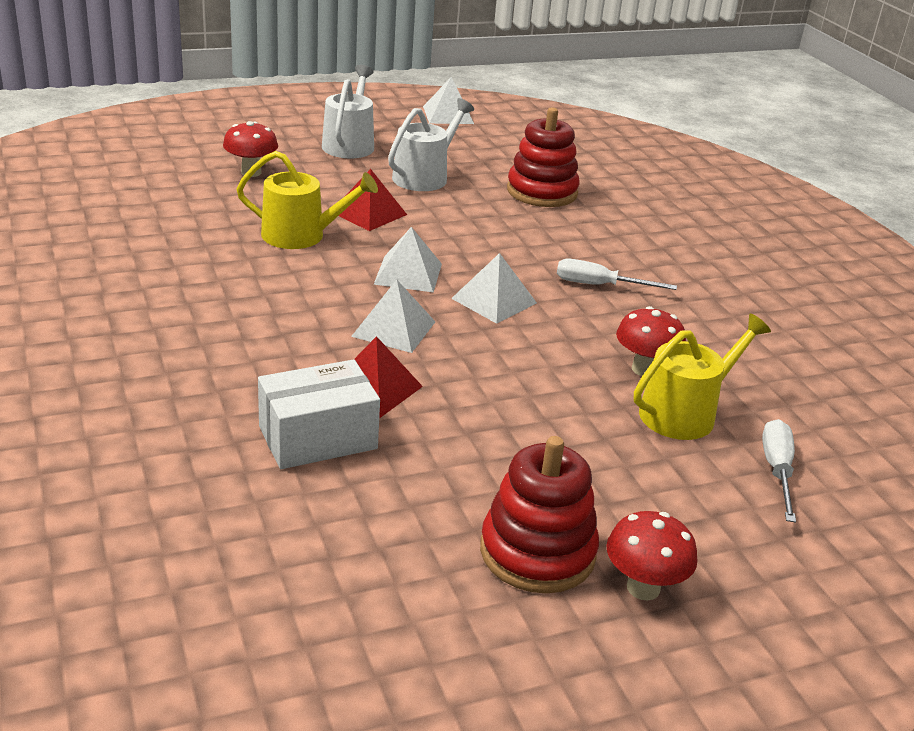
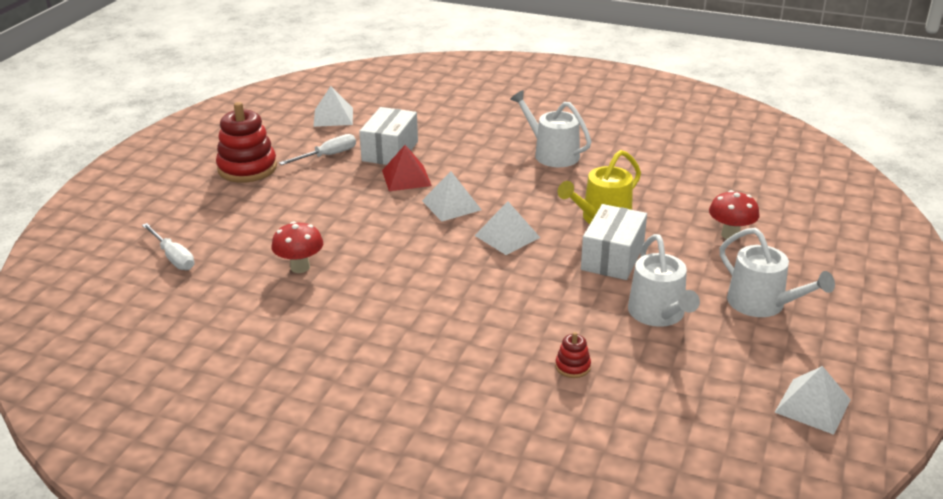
camera: 135 degrees right, 0 degrees up
(178, 306) = (552, 154): none -> white watering can
(368, 213) = (612, 258): red pyramid -> white box
(494, 300) = (437, 252): white pyramid -> white pyramid (333, 117)
(542, 192) = (572, 366): red stacking toy -> red stacking toy, size x0.45
(599, 285) = (401, 306): white screwdriver -> white screwdriver (328, 156)
(643, 588) = (192, 181): red mushroom -> none
(684, 413) = (250, 257): yellow watering can -> none

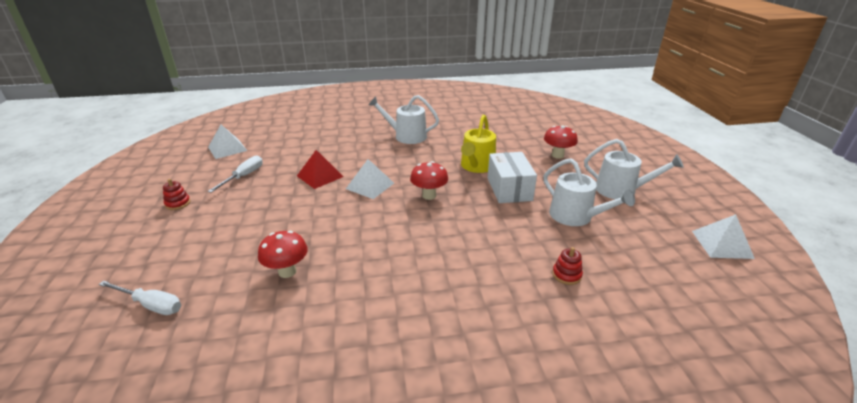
camera: 30 degrees left, 0 degrees up
(247, 168) = (178, 203): red stacking toy -> red stacking toy, size x0.45
(390, 151) = (292, 161): white box -> none
(507, 236) = (429, 195): white pyramid -> red mushroom

